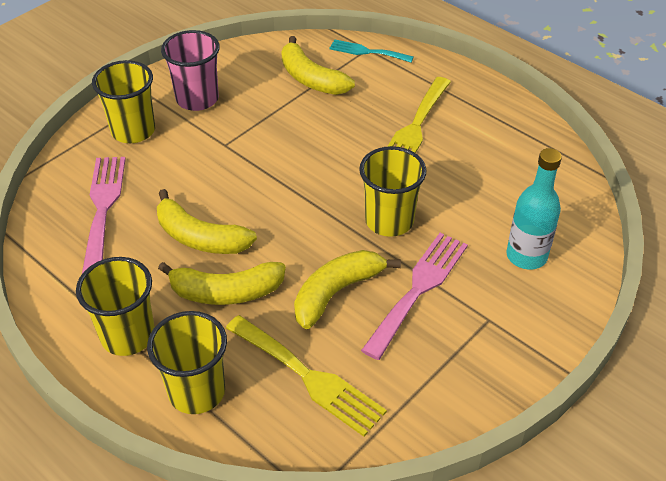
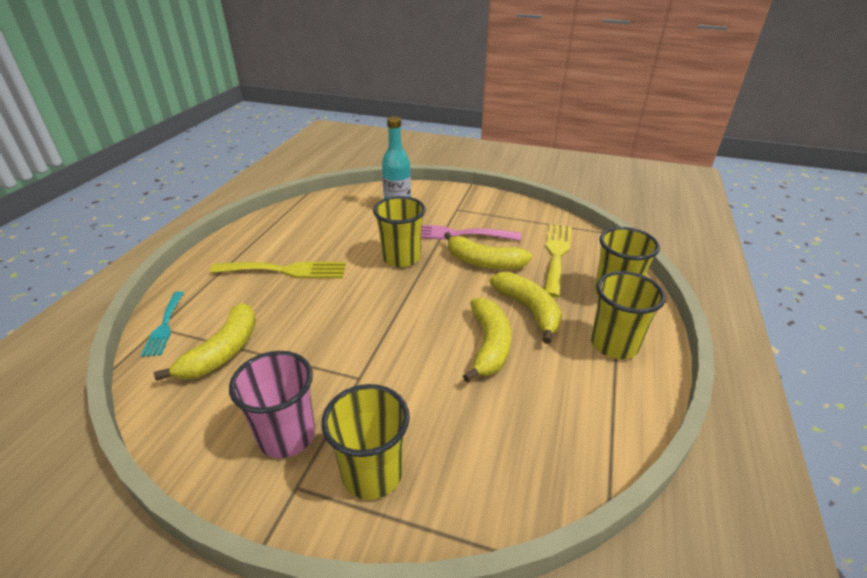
camera: 115 degrees left, 10 degrees down
(103, 207) = (506, 435): pink fork -> none

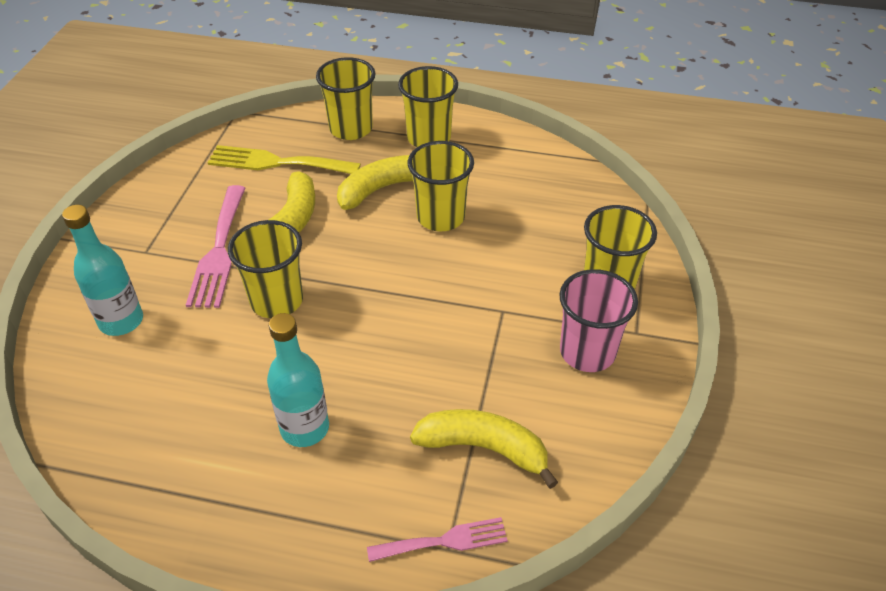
camera: 95 degrees left, 10 degrees up
(164, 326) = (444, 541): turquoise fork -> pink fork
(286, 270) = (305, 428): yellow fork -> turquoise bottle
(489, 345) = (440, 217): yellow banana -> yellow cup

